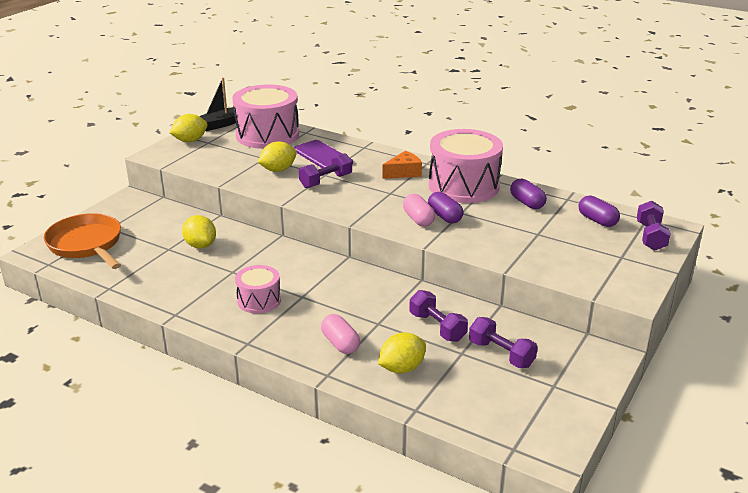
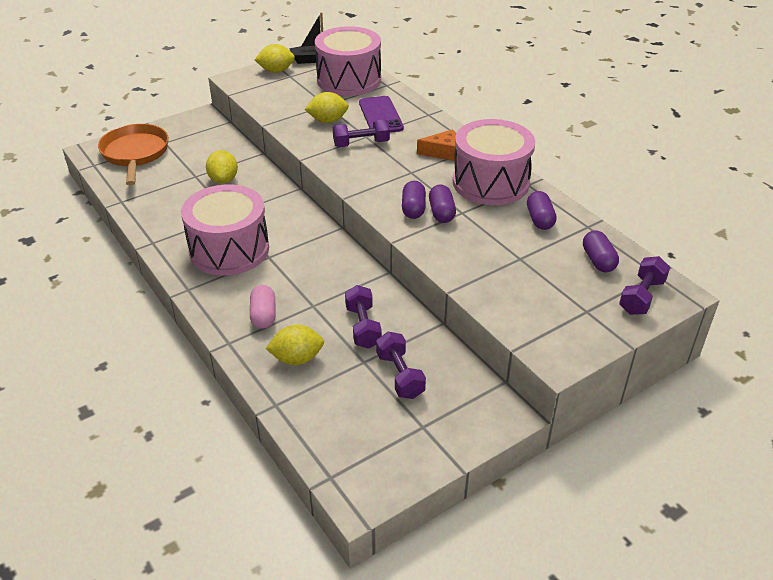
camera: 25 degrees right, 10 degrees up
(259, 300) = (229, 250): pink drum -> pink drum, size x1.87
(418, 219) = (413, 209): pink capsule -> purple capsule

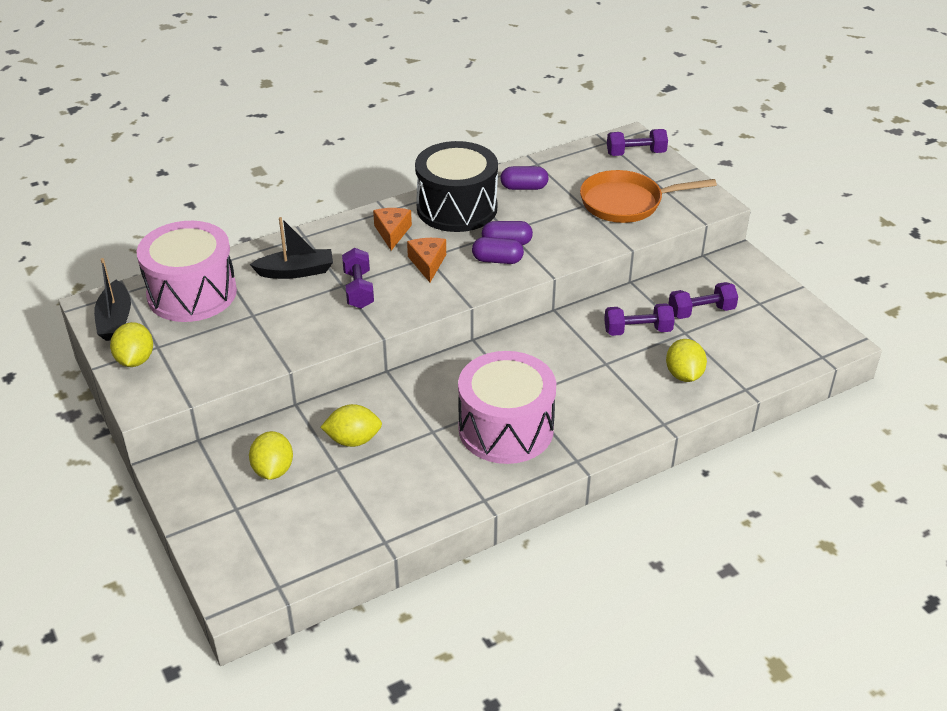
camera: 85 degrees left, 0 degrees up
(135, 154) = (260, 539): orange pan -> orange pan (626, 203)
(263, 315) = (621, 398): pink capsule -> none
(328, 121) = (295, 314): yellow lemon -> yellow lemon (273, 470)
(380, 115) = (296, 271): purple phone -> black boat
(402, 173) = (428, 263): none -> orange cheese
(490, 182) = (457, 208): pink drum -> black drum
(598, 260) = (588, 166): purple capsule -> none
(641, 296) = (636, 153): purple dumbbell -> purple dumbbell turned 45 degrees counterclockwise

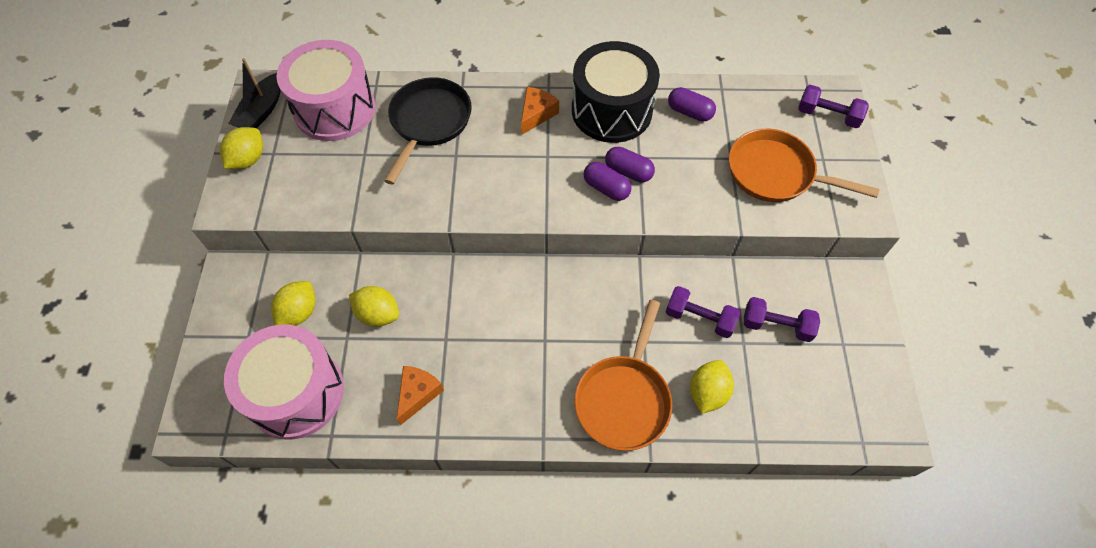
camera: 30 degrees right, 20 degrees up
(296, 271) = (429, 122): black boat -> black pan
(358, 289) = (465, 166): purple dumbbell -> none
(428, 263) = (543, 163): orange cheese -> orange cheese (418, 394)
(506, 429) = (507, 369): pink drum -> pink drum (296, 393)
(621, 407) = (624, 399): none -> orange pan

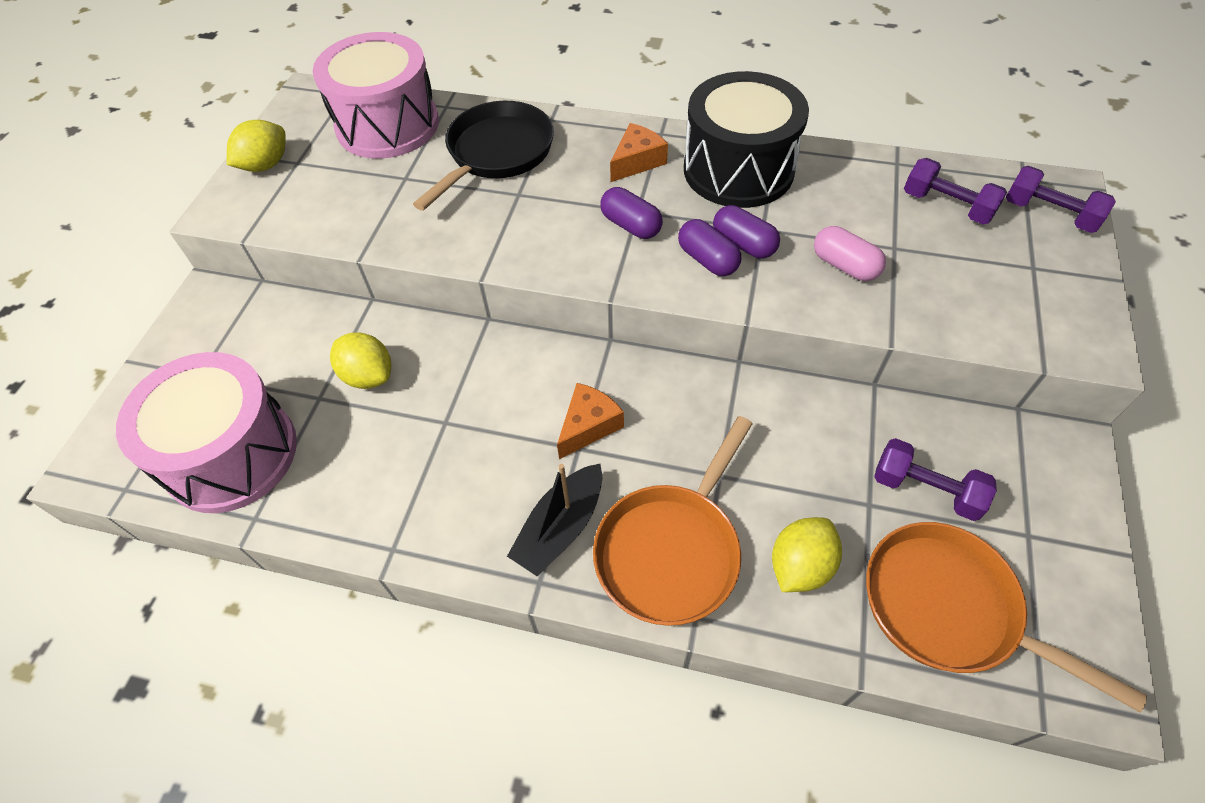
camera: 15 degrees right, 5 degrees down
(262, 111) = (302, 116): black boat -> black boat (560, 527)
(299, 312) = (272, 357): yellow lemon -> none
(418, 394) = (385, 486): orange cheese -> orange cheese (588, 426)
(689, 112) = (846, 185): purple capsule -> purple capsule (631, 225)
(699, 318) = (809, 458): purple dumbbell -> purple dumbbell (947, 206)
(700, 178) = (844, 266): none -> pink capsule
(775, 173) = (958, 275): orange pan -> orange pan (948, 608)

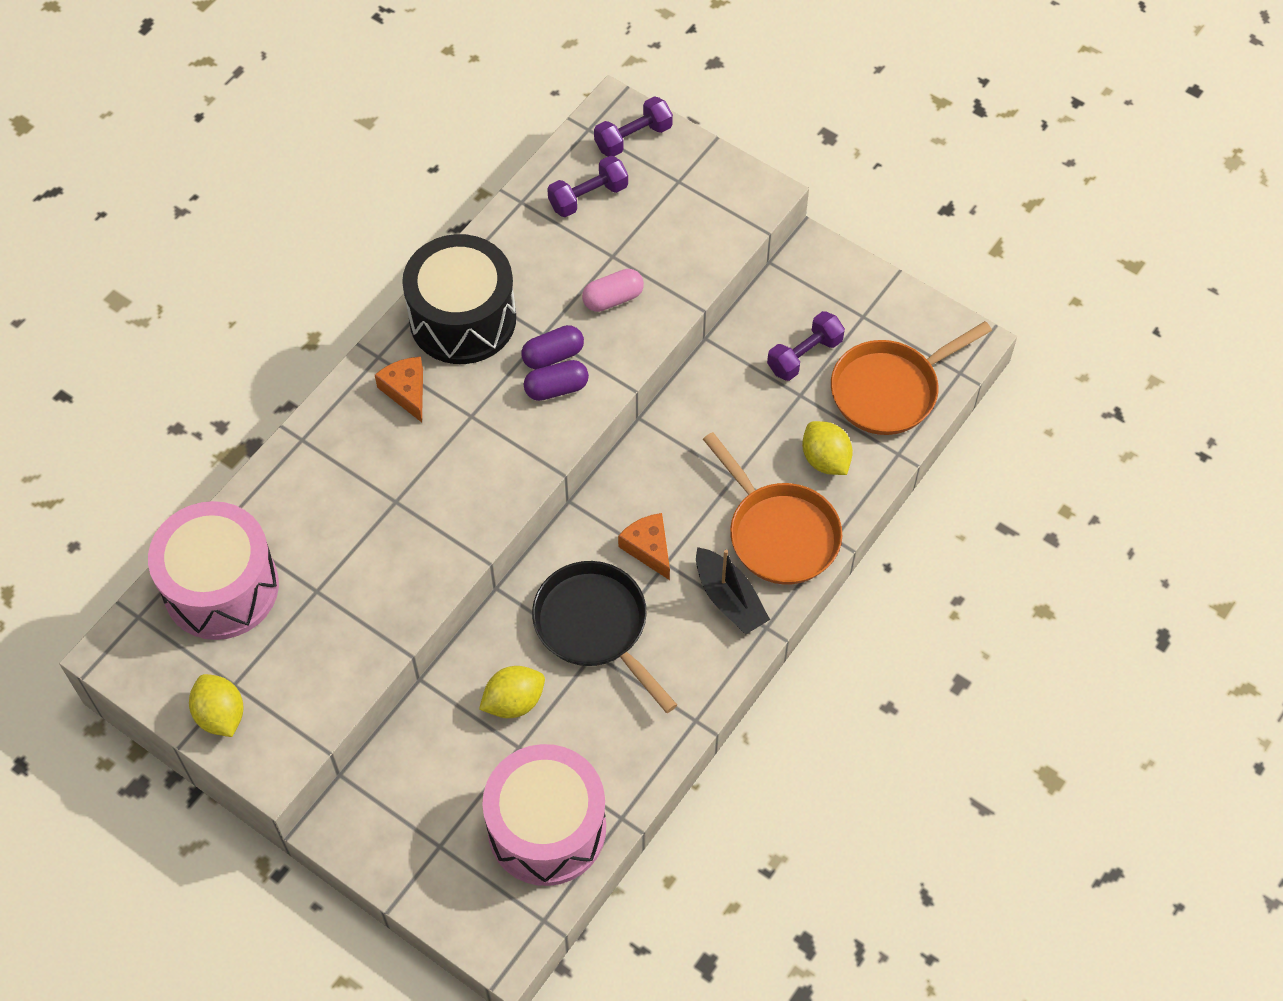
camera: 70 degrees left, 5 degrees up
(496, 153) = (326, 502): black pan -> black pan (595, 626)
(631, 225) = (486, 427): purple capsule -> none

